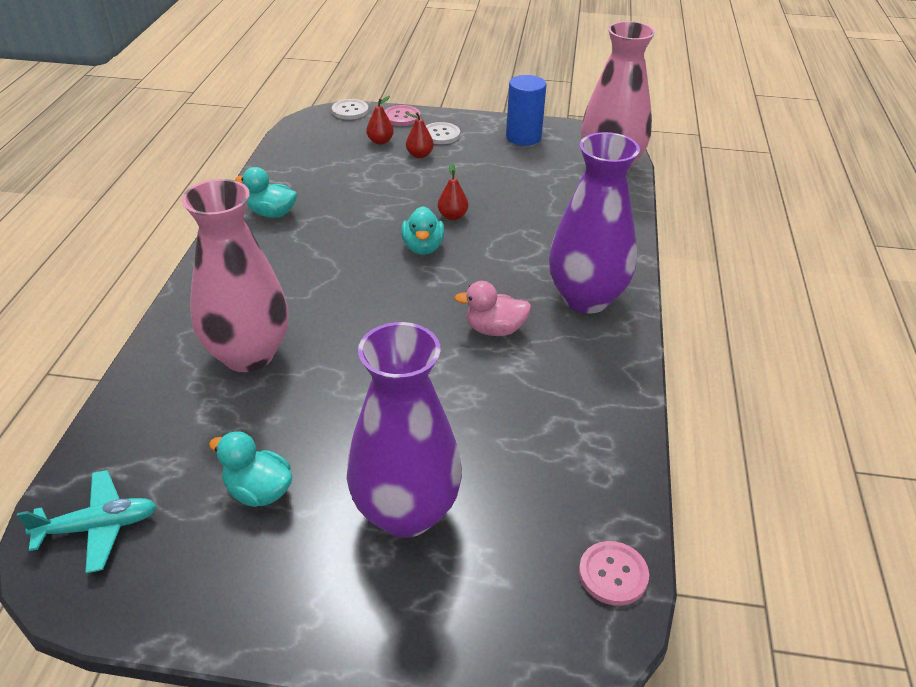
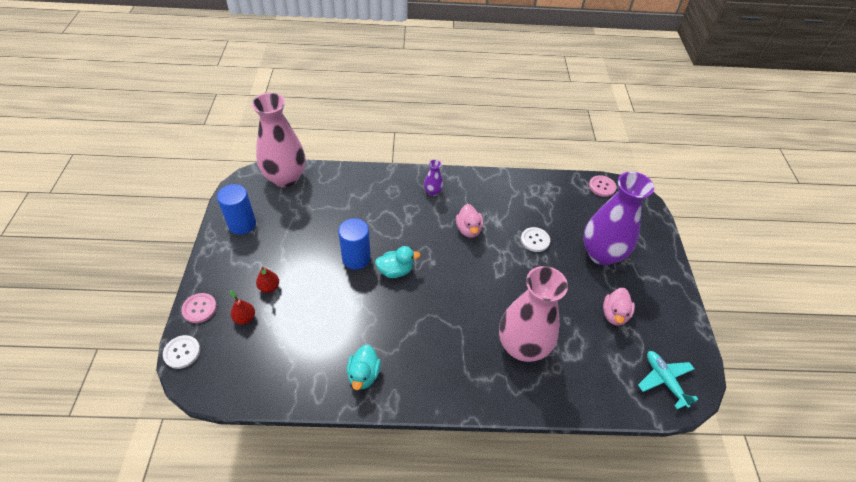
camera: 100 degrees left, 10 degrees up
(258, 491) = (614, 314): turquoise duck -> pink duck
(441, 135) = (235, 276): white button -> white button (535, 240)
(452, 216) = (356, 258): red pear -> blue cylinder
(586, 298) = (432, 192): purple vase -> purple vase, size x0.42

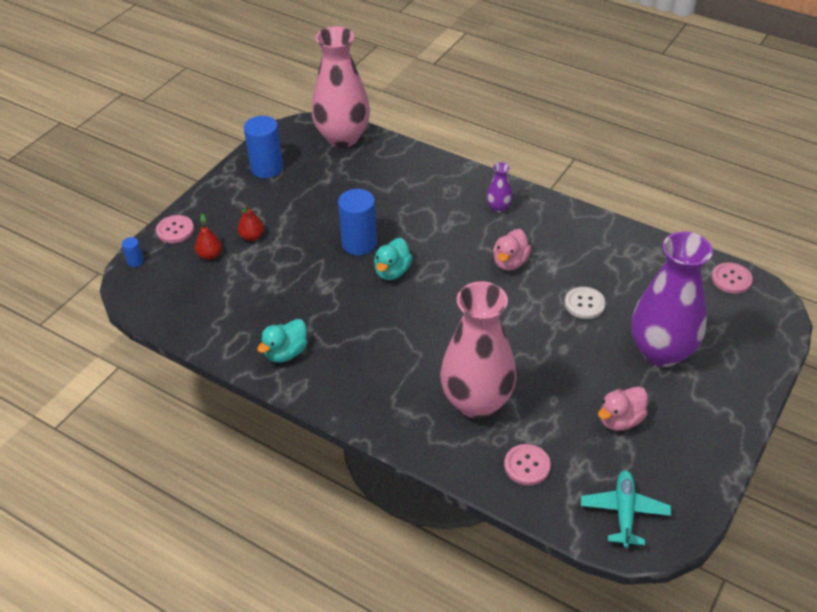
camera: 35 degrees right, 5 degrees down
(182, 352) = (135, 261): white button -> blue cylinder
(395, 271) = (392, 272): turquoise duck -> turquoise duck turned 90 degrees clockwise
(587, 378) = (527, 465): none -> pink button

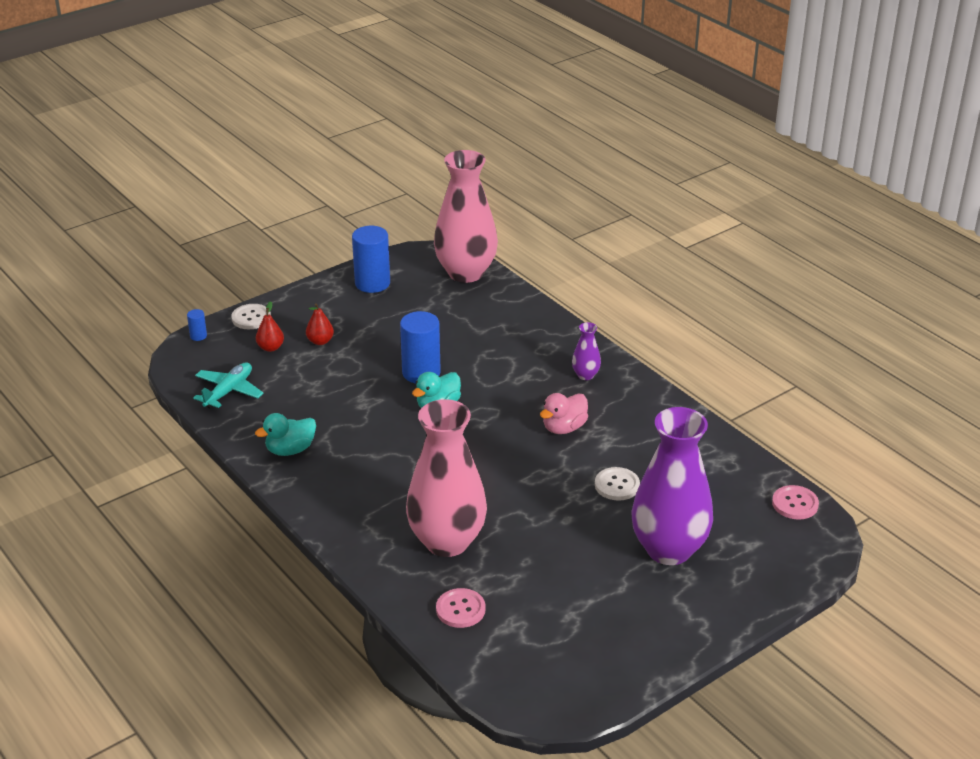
camera: 20 degrees right, 10 degrees down
(175, 230) = (251, 318): pink button -> white button
(620, 420) = (582, 597): pink duck -> none
(624, 512) = (531, 677): turquoise plane -> turquoise plane (228, 391)

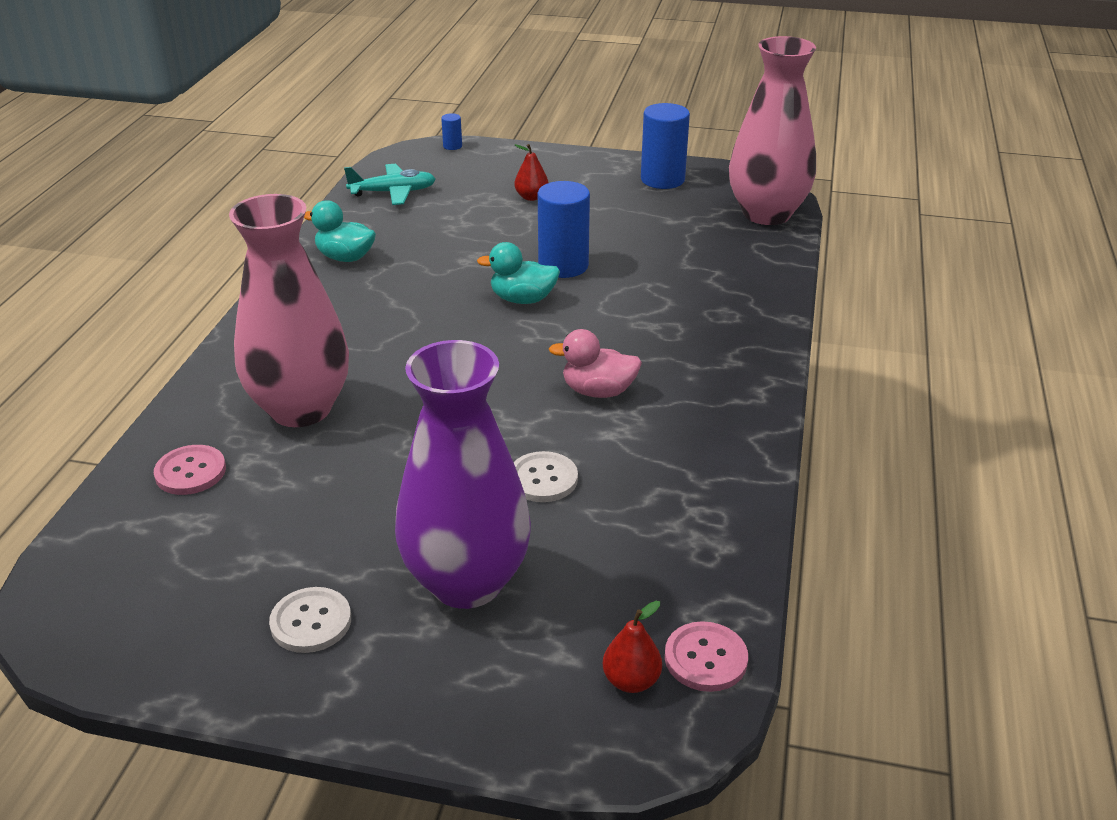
camera: 50 degrees right, 0 degrees up
(251, 318) = (515, 154): white button -> white button (311, 622)
(270, 348) = (485, 181): red pear -> red pear (631, 681)
(585, 375) = (715, 361): purple vase -> none

